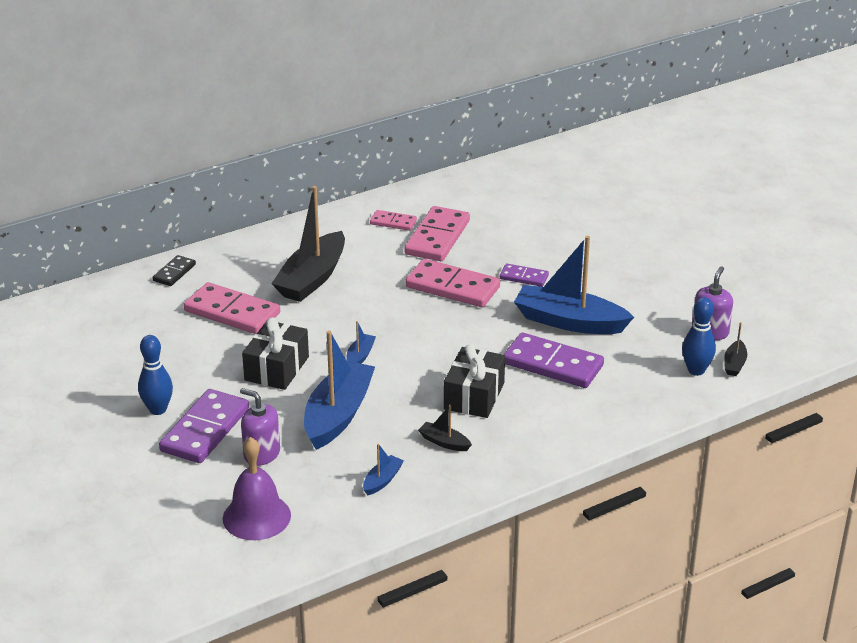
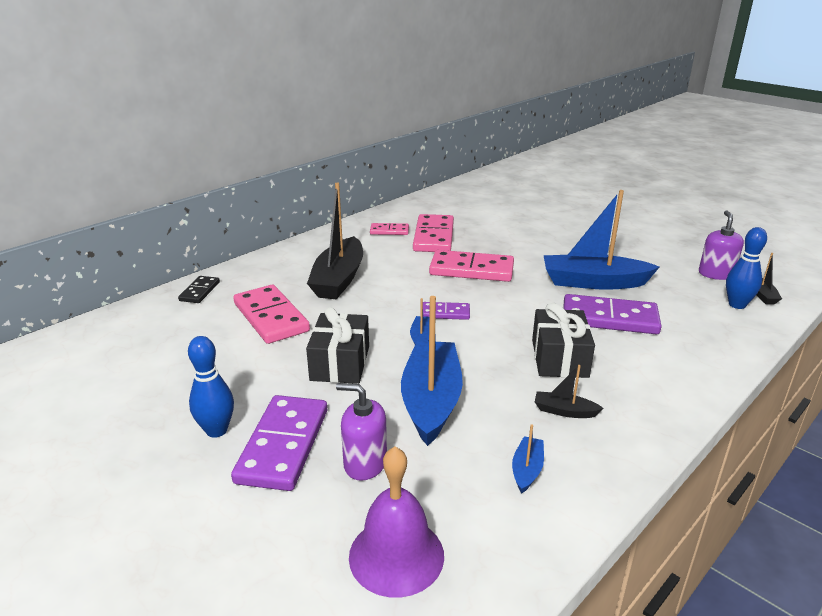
camera: 15 degrees left, 5 degrees down
(232, 312) = (271, 317): pink domino -> pink domino turned 45 degrees clockwise
(524, 277) = (527, 255): purple domino -> purple domino (445, 313)

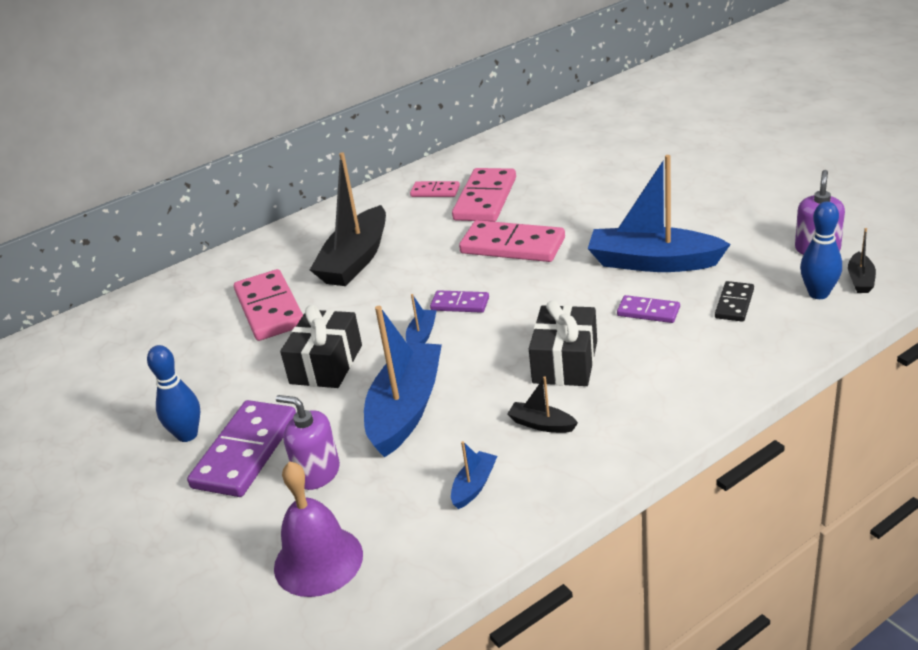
camera: 15 degrees right, 5 degrees up
(200, 291) = (204, 276): black domino -> black domino (734, 304)
(609, 318) = (648, 312): purple domino -> purple domino, size x0.53

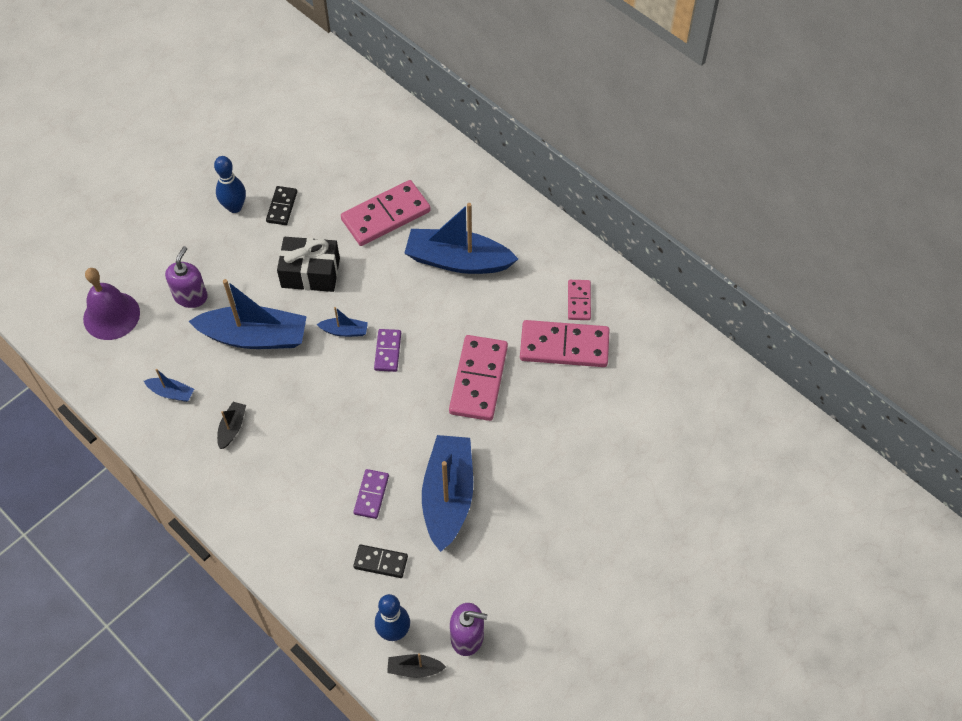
camera: 75 degrees right, 25 degrees up
(211, 391) = (282, 207): none -> black domino
(245, 452) = (214, 247): purple domino -> none
(356, 260) = (458, 260): black boat -> blue boat
(565, 362) = (305, 437): black gift -> none

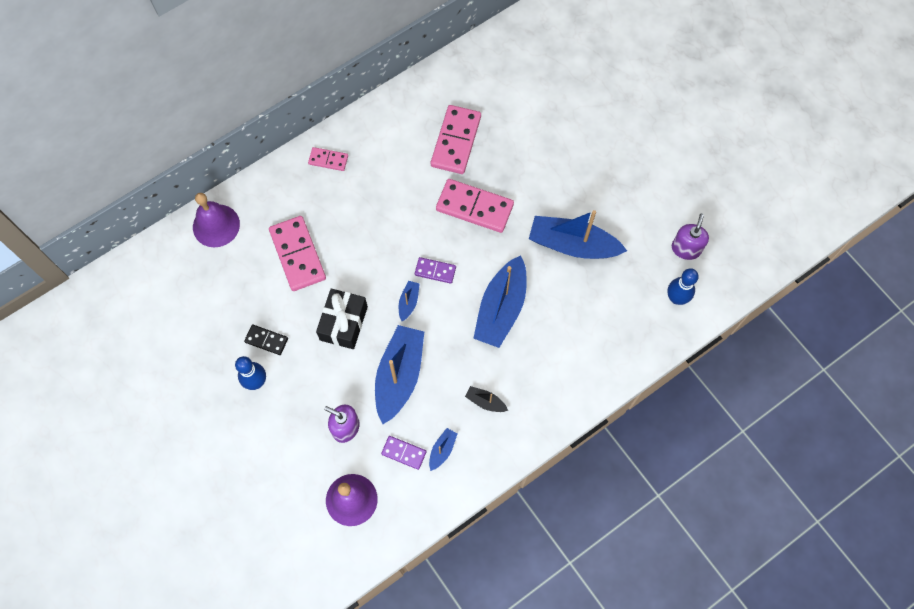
camera: 80 degrees left, 10 degrees up
(371, 495) = (563, 300): purple domino -> purple domino (404, 453)
(380, 562) = (620, 300): black domino -> none
(407, 137) = (216, 225): none -> purple bell
(414, 669) = (706, 287): black boat -> none
(458, 260) = (358, 205): blue boat -> blue boat (501, 308)
(579, 301) = (416, 123): pink domino -> pink domino (328, 160)

